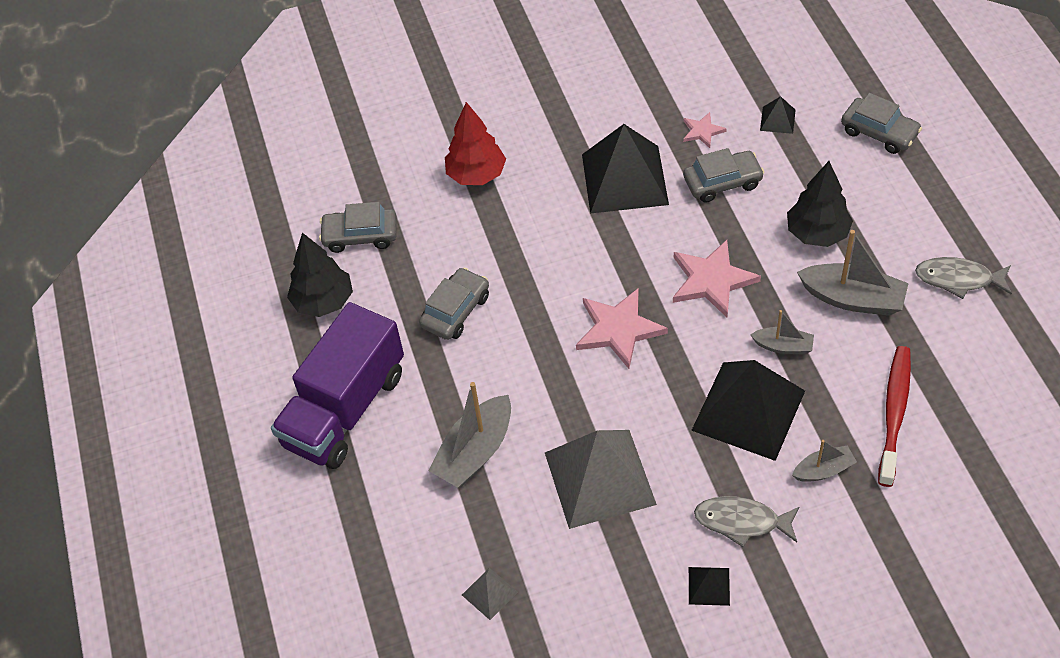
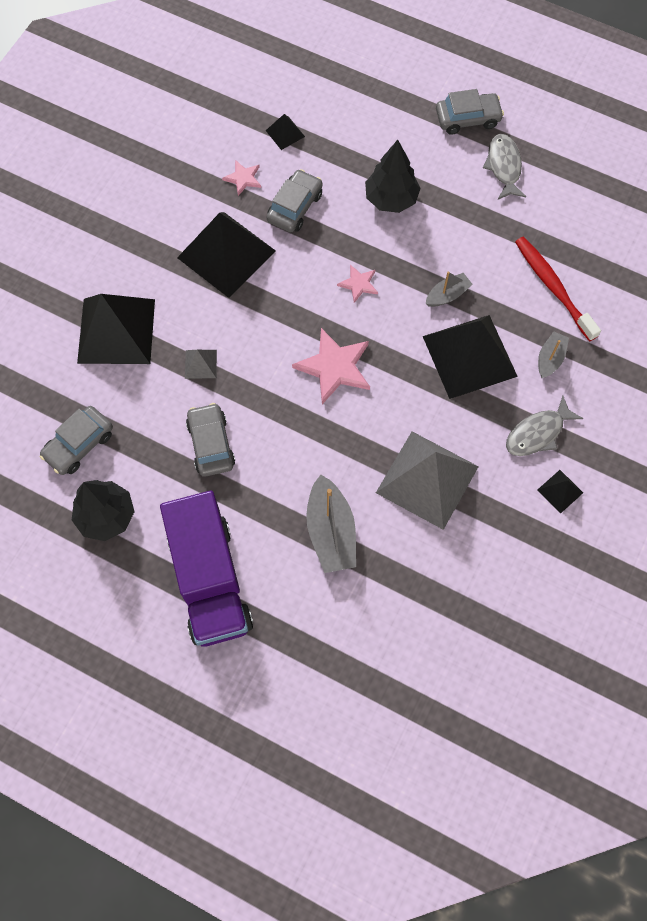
camera: 50 degrees left, 15 degrees up
(476, 175) = (116, 331): red tree -> black pyramid
(489, 593) = (439, 616): grey pyramid -> grey pyramid (200, 364)
(712, 280) = (358, 284): pink star -> pink star, size x0.53
(852, 299) = (456, 228): grey boat -> none
(879, 132) = (359, 96): grey car -> grey car (467, 118)
(958, 279) = (504, 166): grey fish -> grey fish turned 120 degrees clockwise

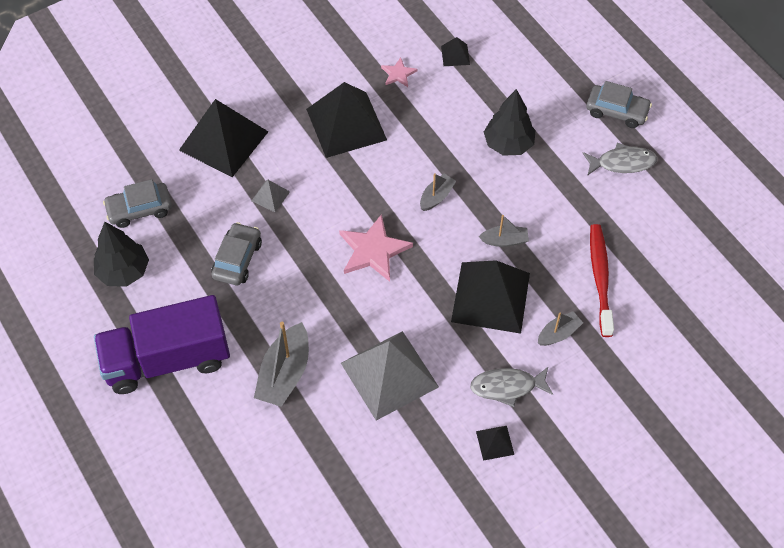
camera: 30 degrees right, 10 degrees down
(210, 580) = (167, 359): purple truck -> purple truck turned 60 degrees clockwise
(295, 207) = (425, 114): grey car -> none
(358, 284) = (436, 197): pink star -> grey boat
(504, 166) = (622, 163): grey fish -> grey fish turned 60 degrees clockwise

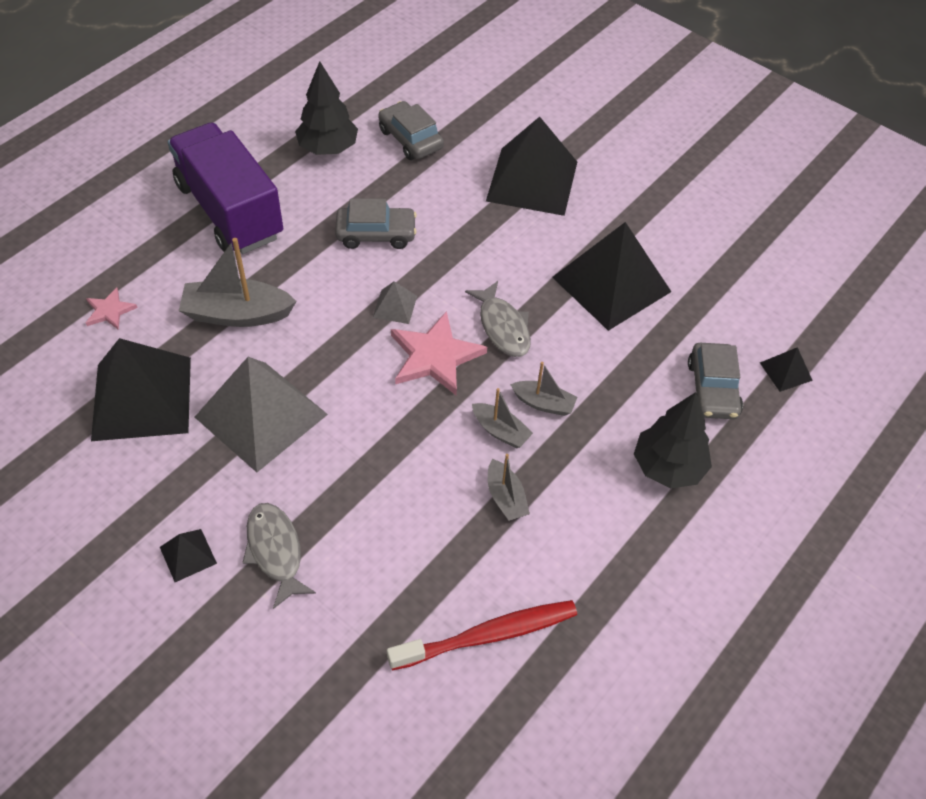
camera: 70 degrees right, 5 degrees down
(270, 196) = (474, 240): grey pyramid -> grey pyramid (395, 306)
(398, 74) = (718, 317): pink star -> pink star (109, 311)
(491, 297) = (409, 501): black pyramid -> black pyramid (142, 398)
(558, 333) = (377, 598): grey boat -> grey boat (500, 431)
(617, 111) = (801, 598): grey car -> grey car (712, 389)
(622, 163) = (708, 626): grey fish -> grey fish (503, 327)

